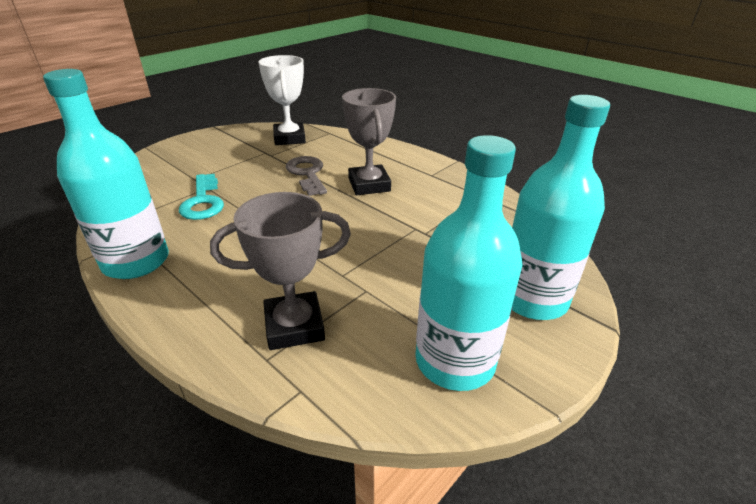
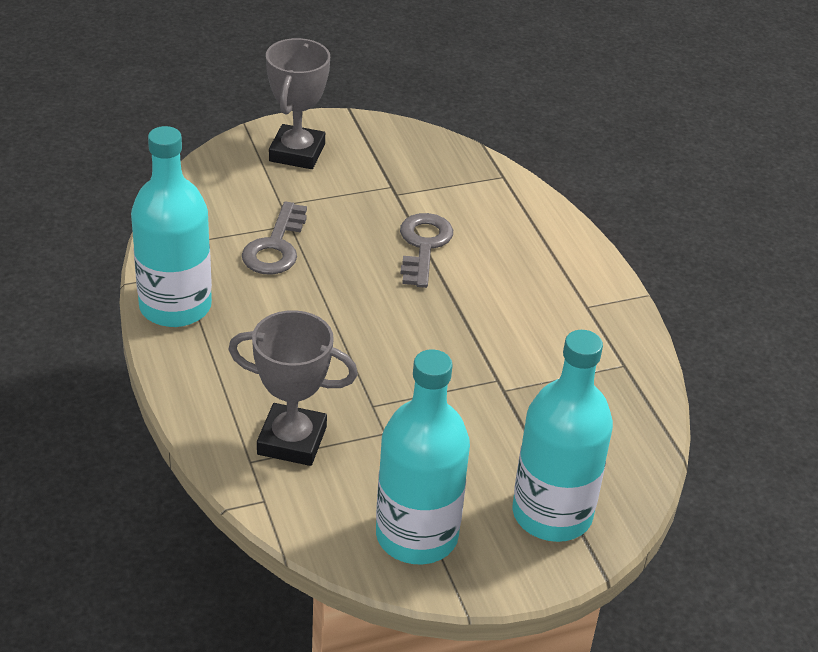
camera: 25 degrees right, 5 degrees up
(203, 201) = (275, 247): turquoise key -> grey key
(289, 138) = (439, 169): white trophy -> none
(369, 185) = (490, 293): grey trophy -> grey trophy (297, 153)

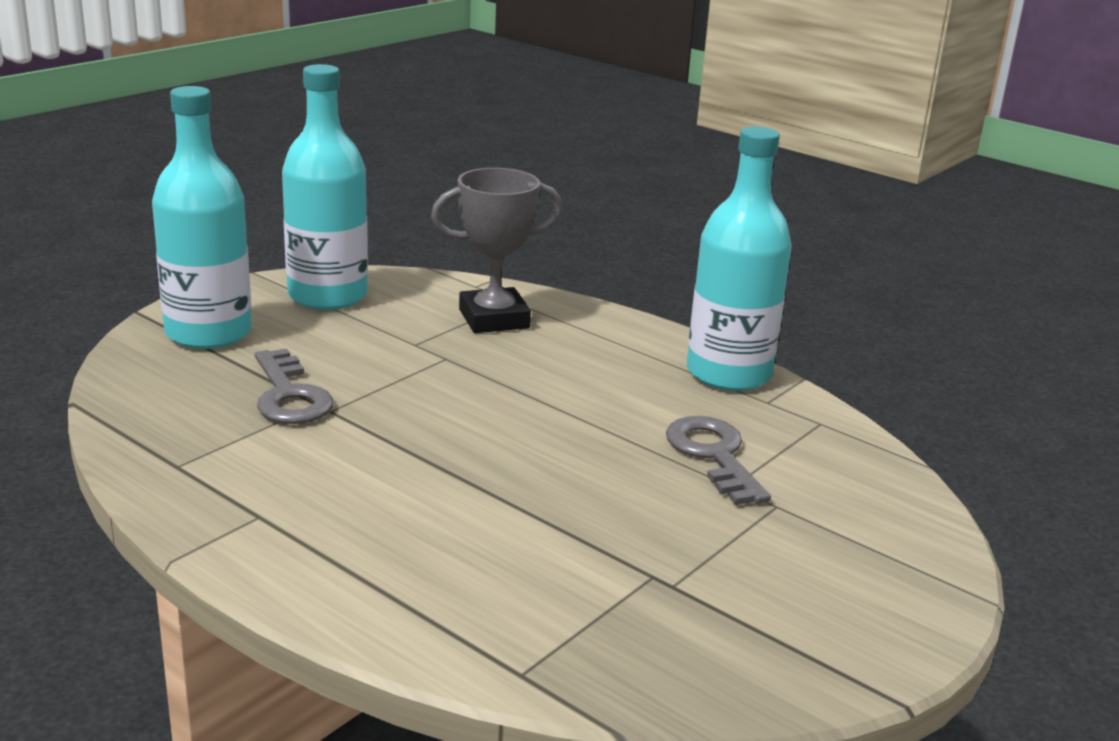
camera: 150 degrees right, 15 degrees down
(297, 153) = (859, 583): grey trophy -> none
(423, 245) = (542, 517): grey key -> grey key (290, 396)

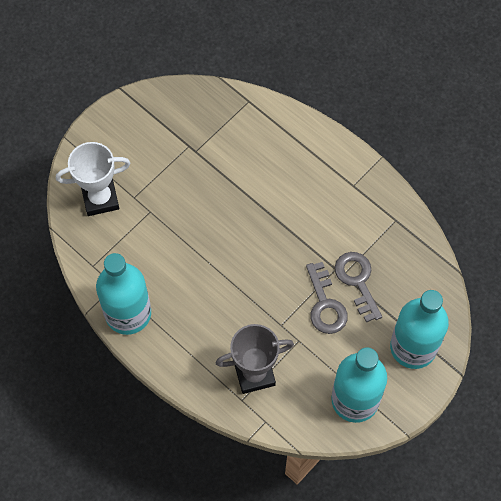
camera: 175 degrees left, 40 degrees up
(713, 455) = (153, 234): grey key -> grey key (325, 304)
(851, 503) = (100, 199): none -> white trophy

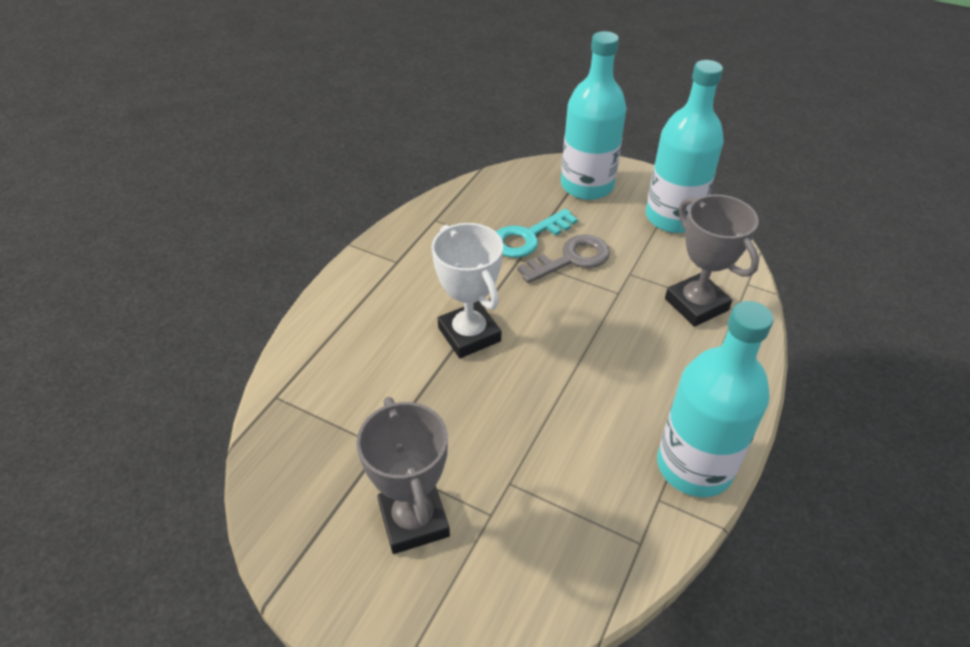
camera: 105 degrees left, 20 degrees down
(100, 199) = (510, 569): white trophy -> white trophy (469, 334)
(143, 159) = (414, 520): none -> grey trophy
(357, 281) = (528, 238): grey key -> turquoise key

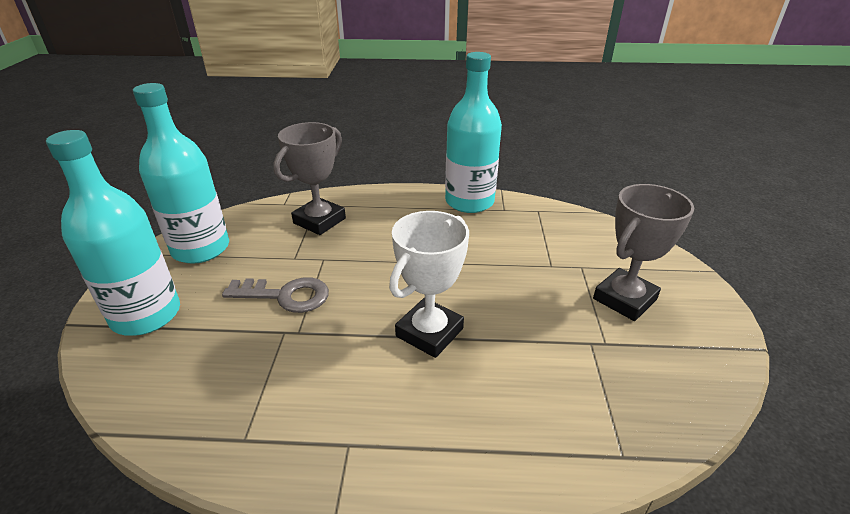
camera: 115 degrees left, 10 degrees down
(528, 238) = (260, 335): turquoise key -> none
(571, 259) = (286, 296): grey key -> grey key turned 150 degrees clockwise

